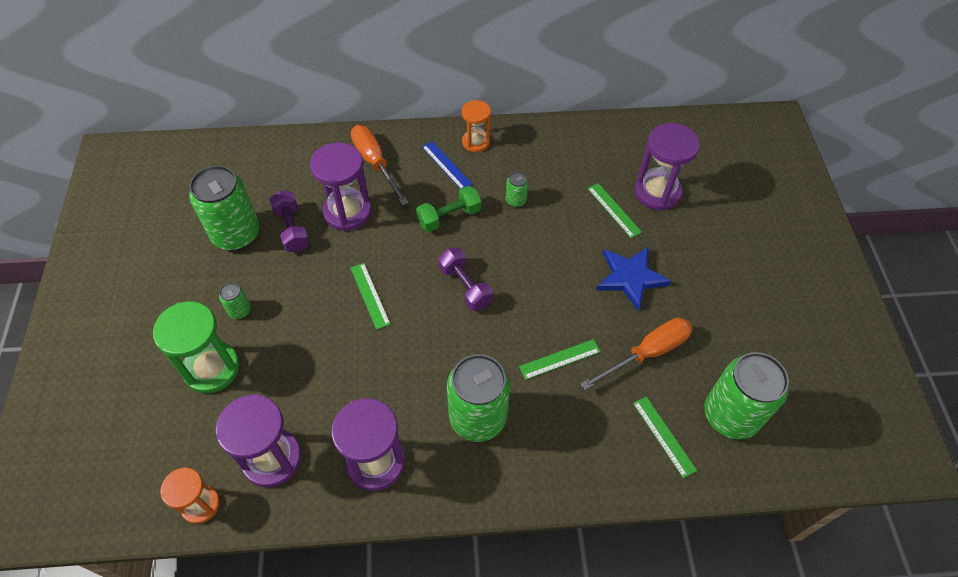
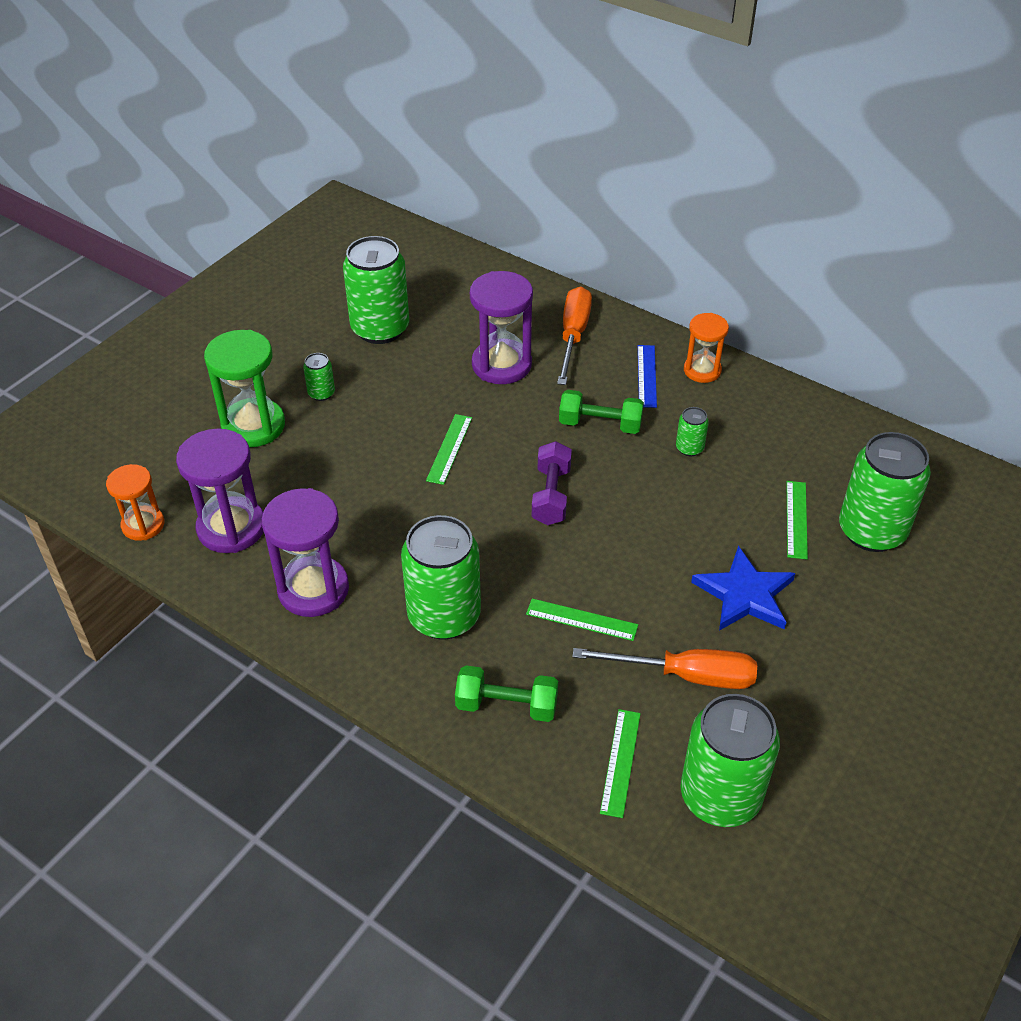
camera: 40 degrees right, 10 degrees down
(292, 229) = (434, 352): purple dumbbell -> none
(570, 450) = (506, 705): none -> green dumbbell
(657, 192) = (871, 531): purple hourglass -> green can

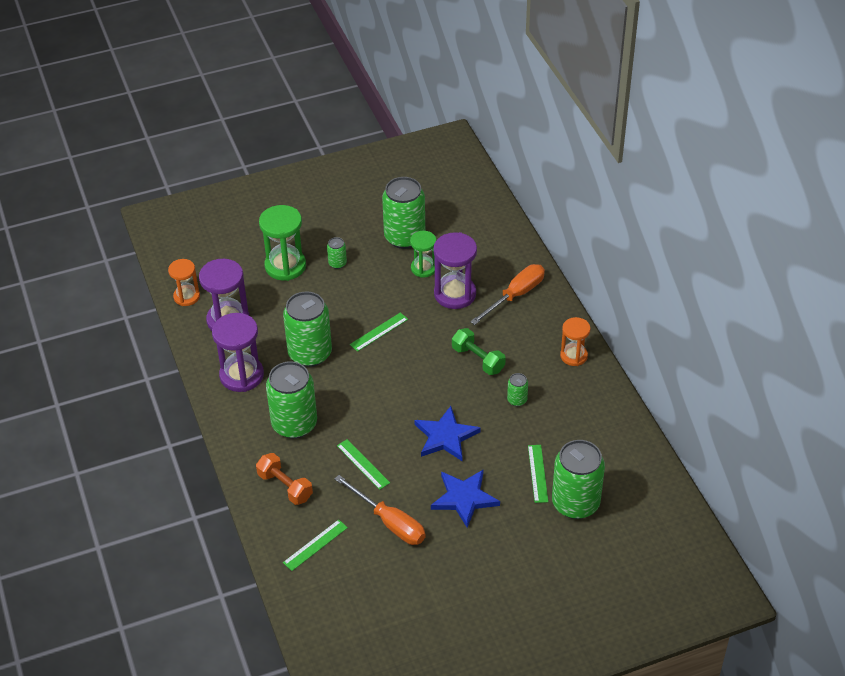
camera: 35 degrees right, 0 degrees up
(436, 353) = (423, 268): none -> green hourglass
(506, 705) = (285, 486): green dumbbell -> orange dumbbell
(551, 495) = (410, 387): purple dumbbell -> none
(646, 376) = (535, 343): blue ruler -> none
(650, 532) = (445, 436): none -> blue star
(720, 796) = (349, 589): green can -> green can (310, 353)
(796, 519) = (537, 473): green ruler -> green ruler turned 45 degrees counterclockwise

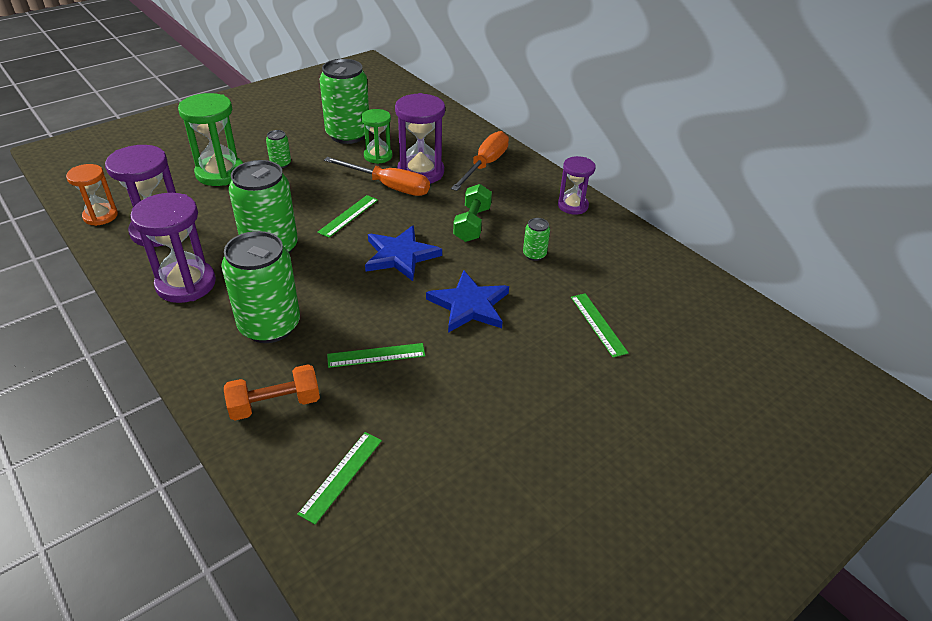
camera: 20 degrees left, 5 degrees down
(285, 486) = (275, 404): orange dumbbell -> orange dumbbell turned 45 degrees counterclockwise
(363, 464) = (376, 355): green ruler -> green ruler turned 45 degrees counterclockwise
(389, 522) = (438, 420): orange screwdriver -> orange screwdriver (389, 186)
(464, 498) = (524, 370): blue star -> blue star (400, 255)
(478, 359) = (472, 224): green dumbbell -> green dumbbell turned 75 degrees clockwise
(573, 356) = (572, 206): orange hourglass -> purple hourglass
(575, 503) = (660, 348): green can -> none

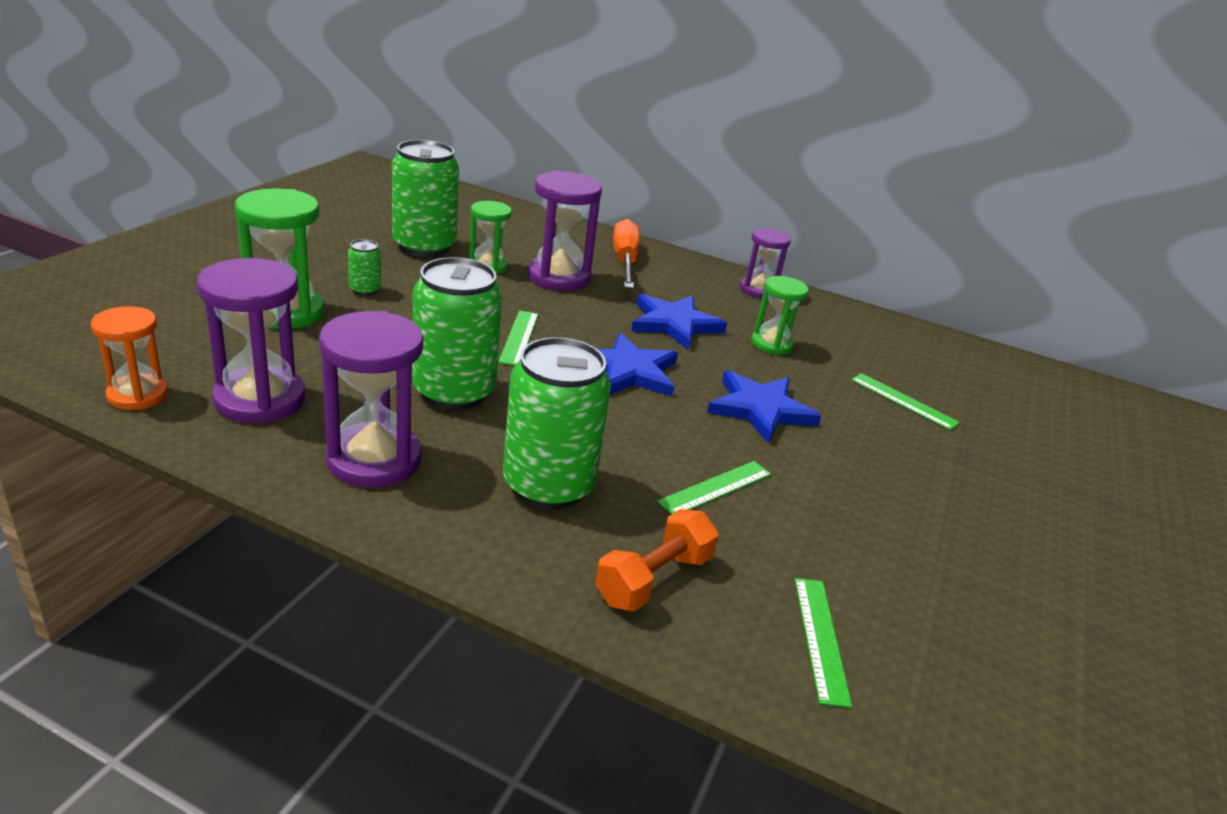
camera: 30 degrees left, 10 degrees down
(389, 186) = (536, 298): orange screwdriver -> none
(472, 224) = (674, 324): green dumbbell -> blue star
(534, 254) = (771, 344): green can -> green hourglass

